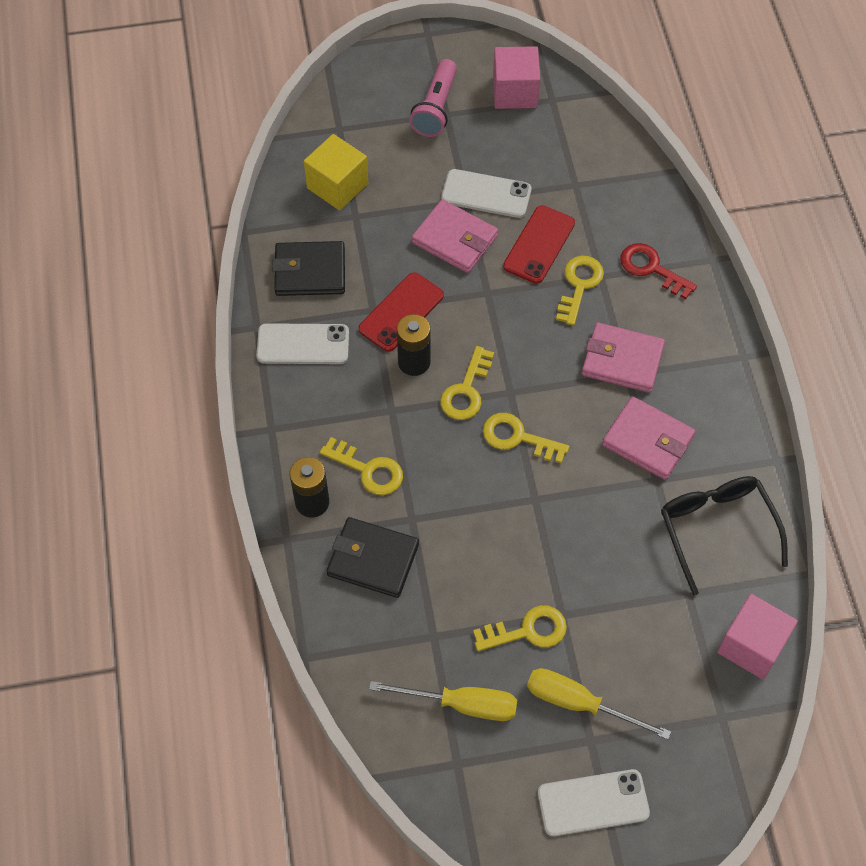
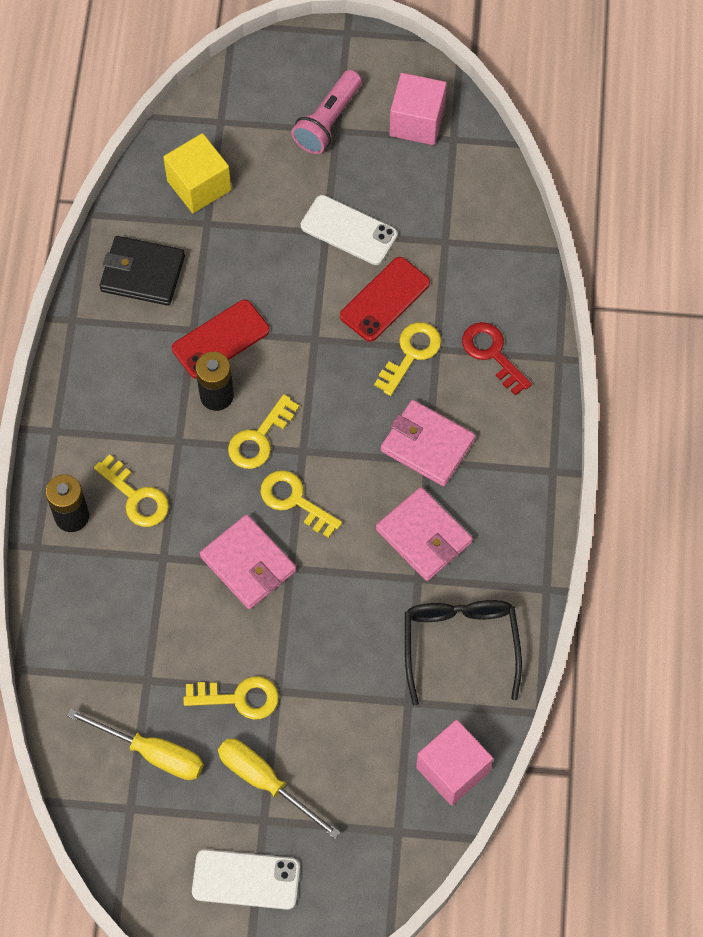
camera: 15 degrees right, 5 degrees up
(303, 344) = (112, 350): white phone -> none
(373, 559) = (113, 589): black wallet -> none
(455, 239) = (300, 273): pink wallet -> pink wallet (248, 564)

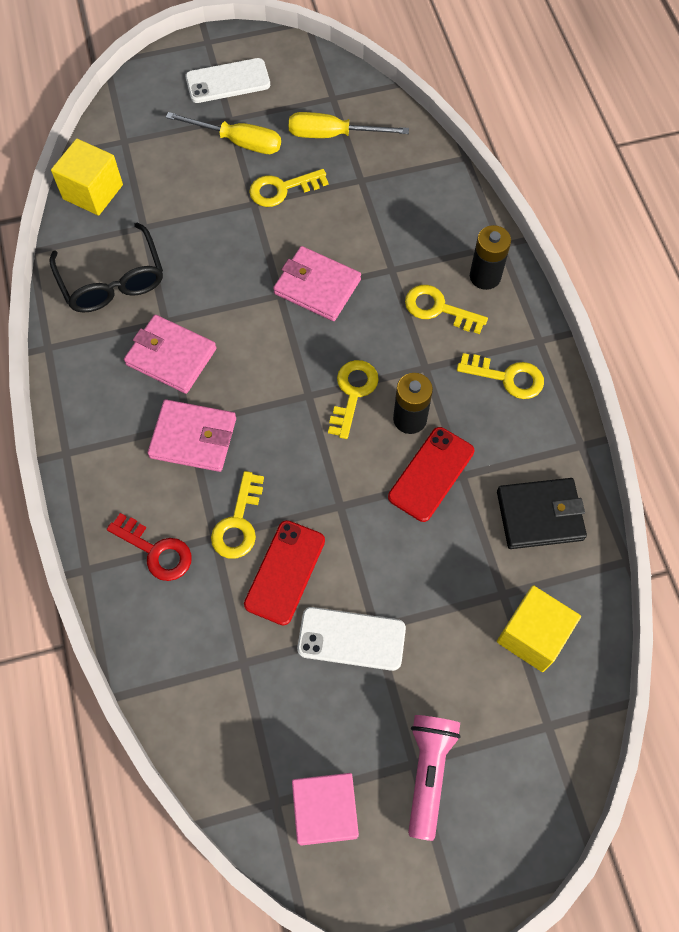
camera: 160 degrees right, 0 degrees up
(294, 500) = (298, 350): yellow key -> yellow key (507, 377)
(452, 769) = (93, 192): pink cube -> yellow cube

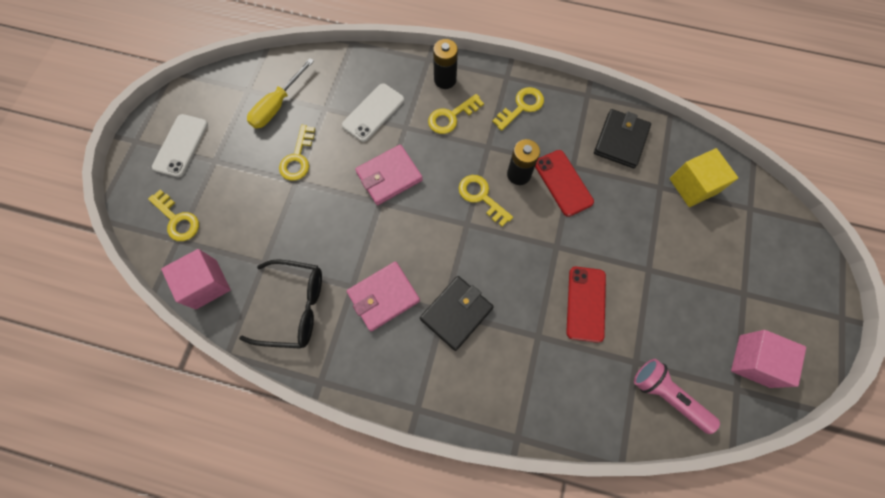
camera: 60 degrees left, 5 degrees up
(93, 192) = (206, 284): yellow cube -> pink cube
(156, 551) = (528, 381): red key -> none
(193, 438) = (456, 313): pink wallet -> black wallet
(238, 142) = (238, 165): yellow screwdriver -> none
(238, 523) = (536, 315): yellow key -> yellow key (177, 219)
(285, 572) = (586, 304): red phone -> red phone turned 45 degrees clockwise
(351, 638) = (649, 287): white phone -> white phone (373, 112)
(428, 772) = (752, 288): pink flashlight -> pink flashlight (667, 395)

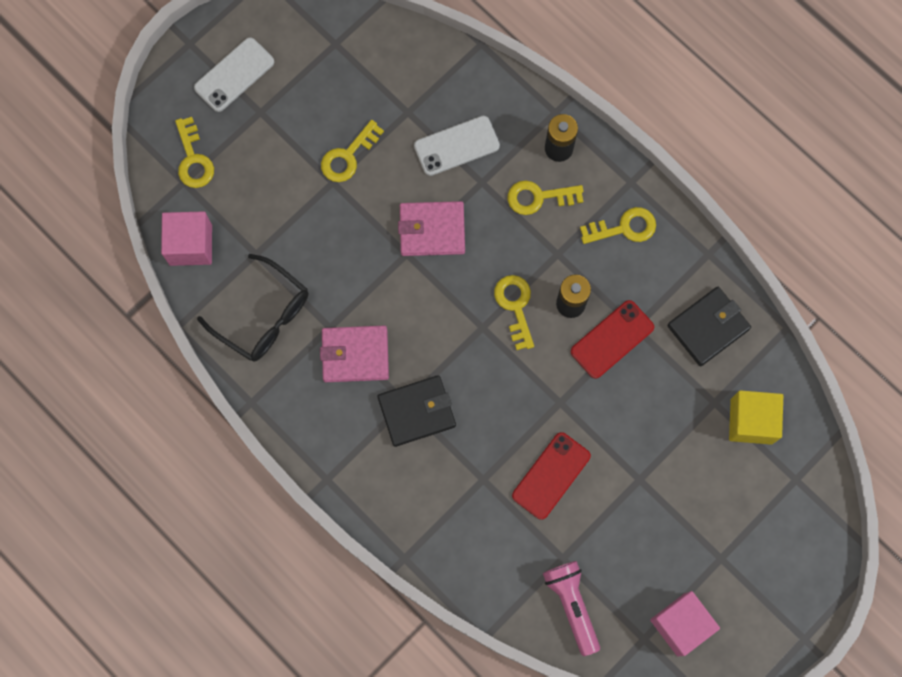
camera: 30 degrees right, 5 degrees up
(277, 105) = (358, 81): yellow screwdriver -> none
(563, 183) = (612, 339): red phone -> red phone turned 45 degrees clockwise

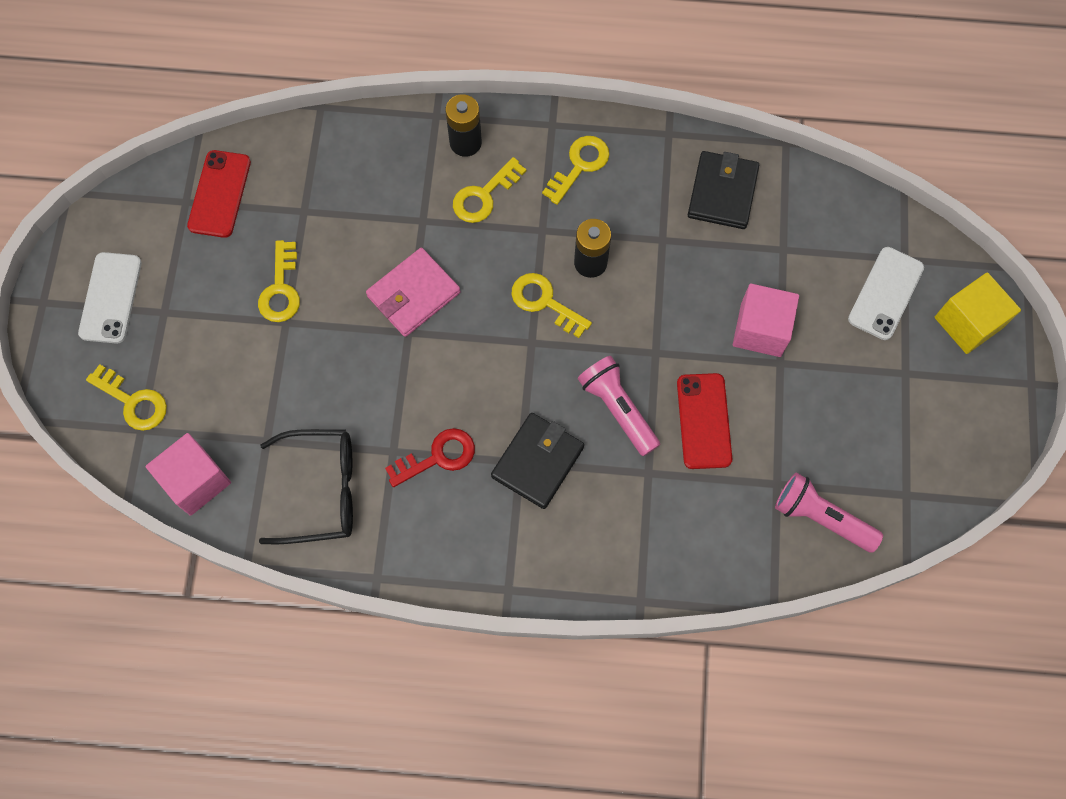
camera: 40 degrees left, 5 degrees down
(355, 355) = (438, 457): pink wallet -> red key
(456, 146) = (373, 207): white phone -> white phone (885, 293)
(500, 420) = (617, 409): none -> pink flashlight
(612, 339) = (652, 265): red phone -> red phone (220, 194)
(681, 624) = (925, 456): pink cube -> pink cube (760, 329)
(751, 421) = (826, 241): yellow cube -> yellow cube (968, 322)

